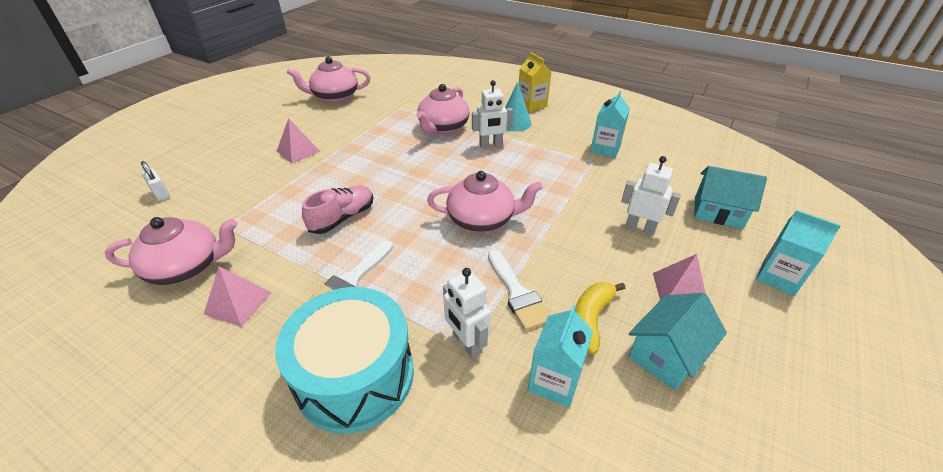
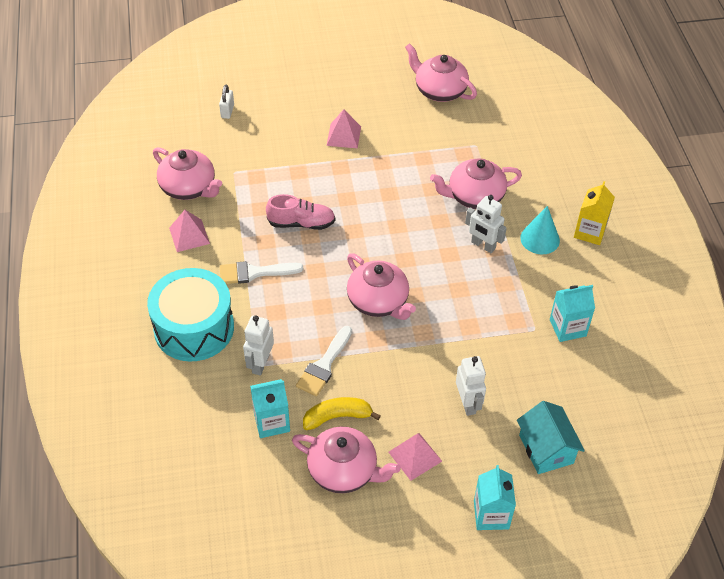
camera: 50 degrees right, 10 degrees up
(666, 355) = (344, 471): turquoise house -> pink teapot

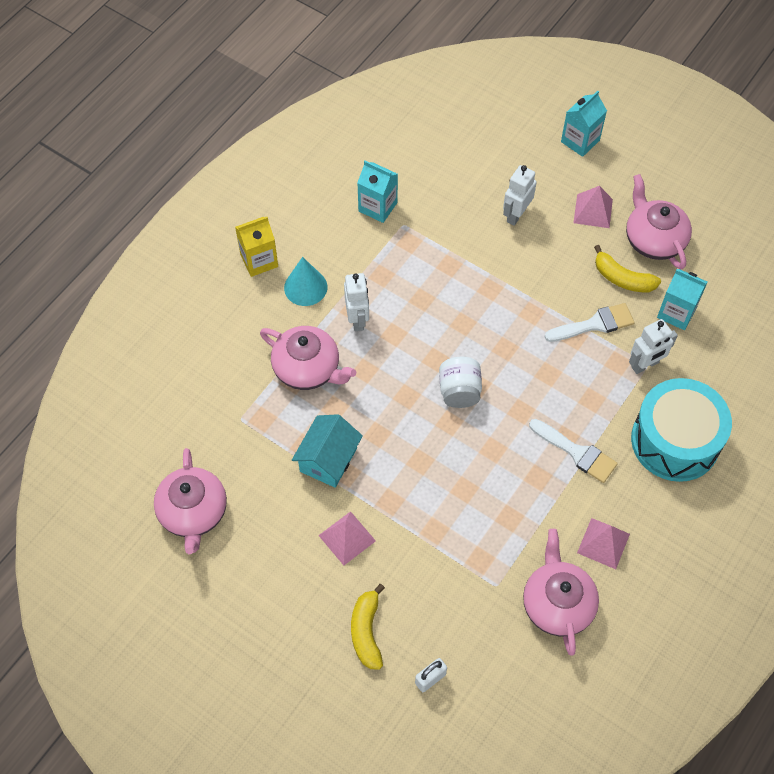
camera: 135 degrees left, 10 degrees up
(284, 107) = (366, 631): none -> yellow banana
(301, 223) = (487, 469): pink shoe -> none
(368, 252) = (459, 391): none -> white jar
(378, 301) = (497, 341): pink teapot -> none
(546, 449) = (497, 148): turquoise house -> turquoise house (328, 460)

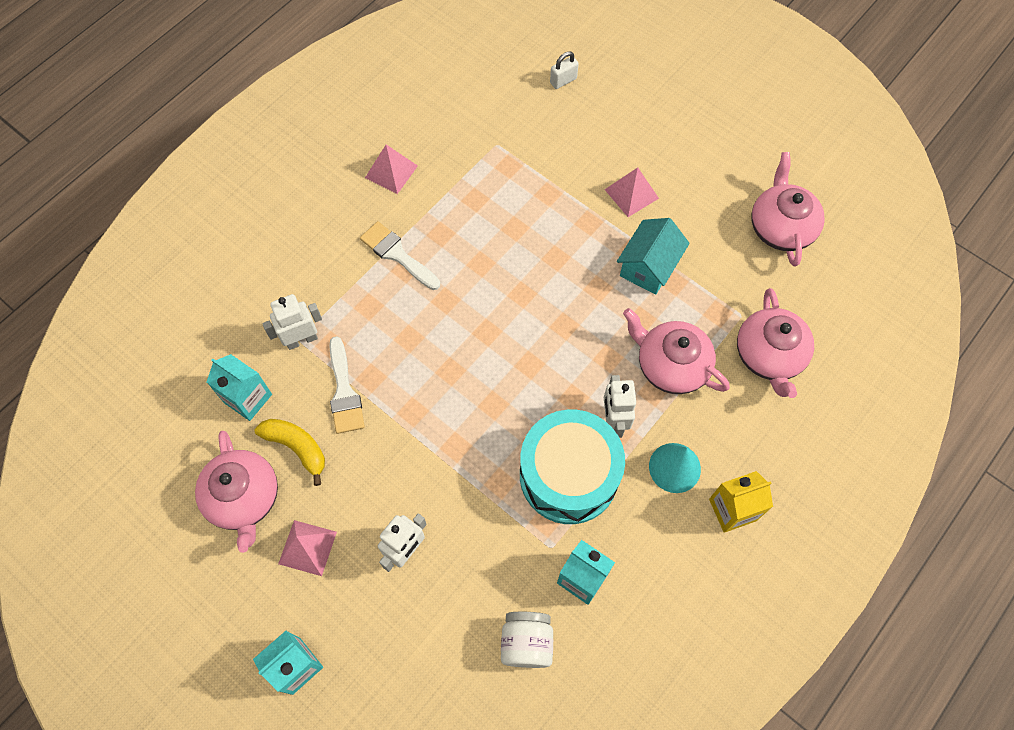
camera: 175 degrees left, 5 degrees up
(366, 631) = (616, 118): yellow banana -> none
(459, 391) = (507, 326): white jar -> white jar (526, 643)
(557, 603) = (444, 127): pink teapot -> pink teapot (769, 355)
(594, 324) = (344, 392): white brush -> white brush turned 90 degrees counterclockwise
(675, 441) = (295, 258): turquoise drum -> turquoise drum (568, 475)

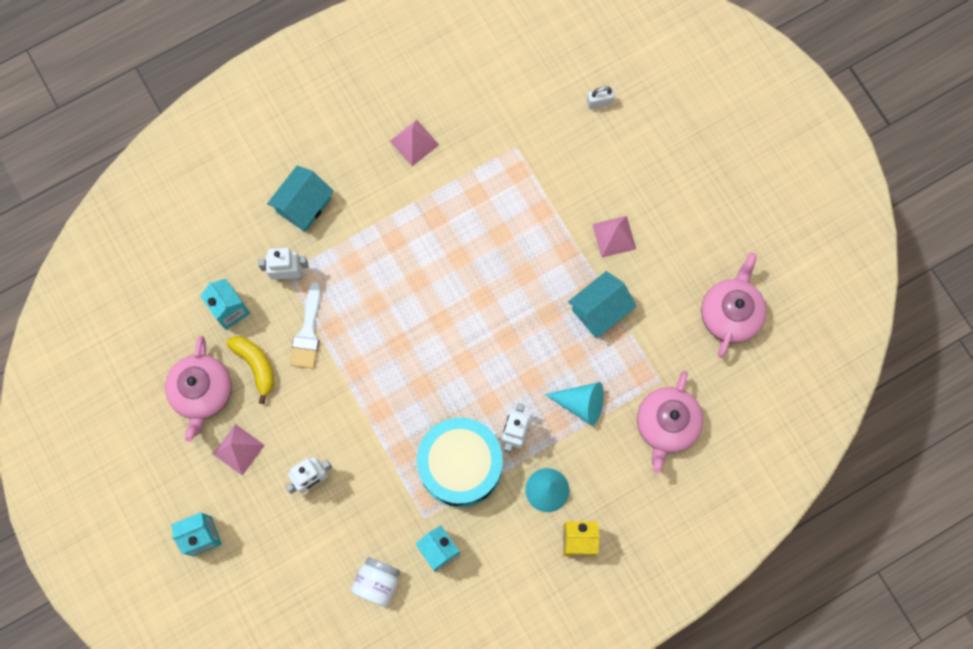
camera: 20 degrees right, 10 degrees up
(295, 266) = (304, 205): none -> turquoise house
(397, 254) = (392, 224): white brush -> none
(670, 365) = (581, 403): pink teapot -> turquoise cone

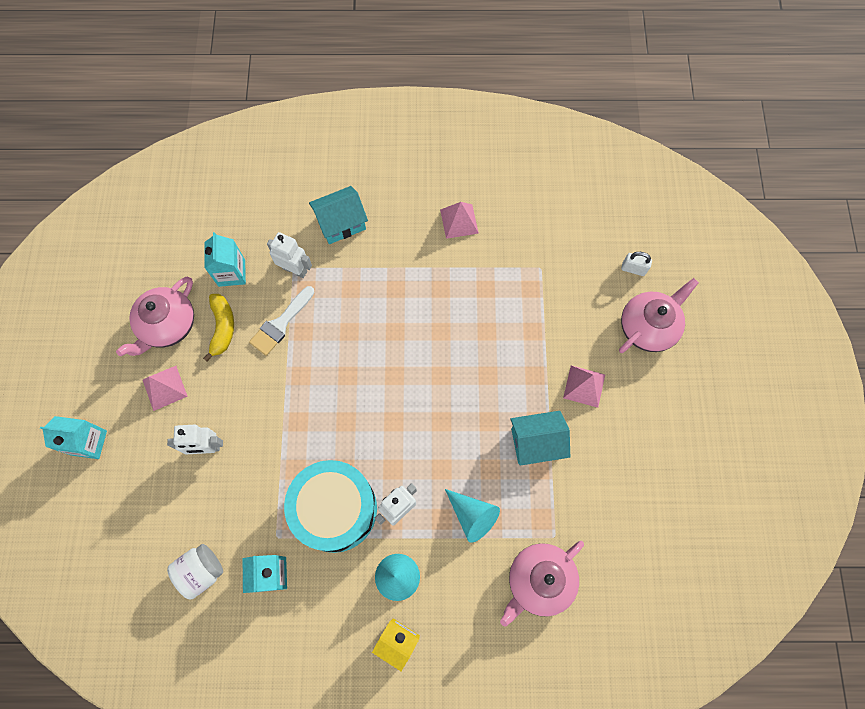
camera: 30 degrees right, 5 degrees down
(730, 313) = (653, 512): pink teapot -> pink teapot (648, 327)

